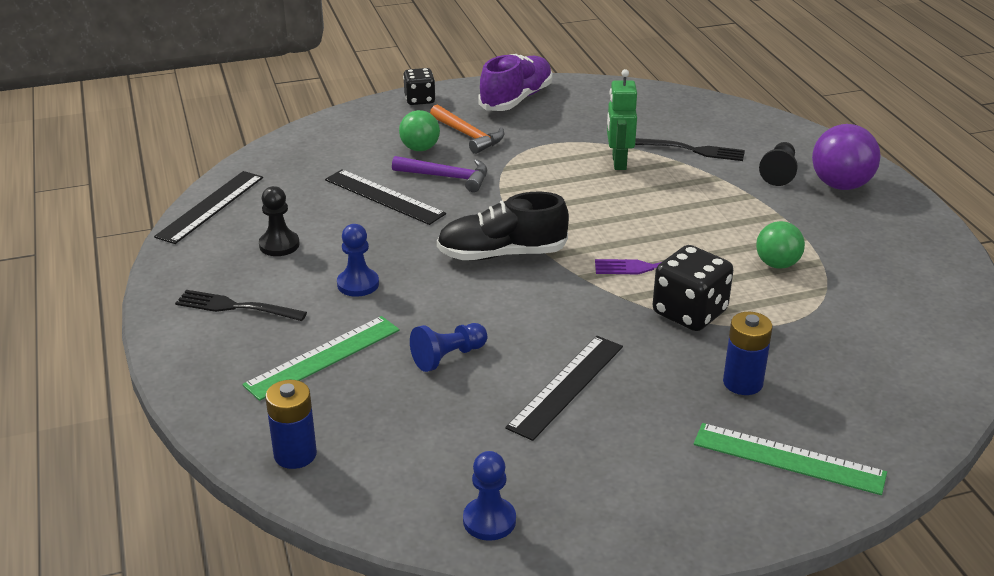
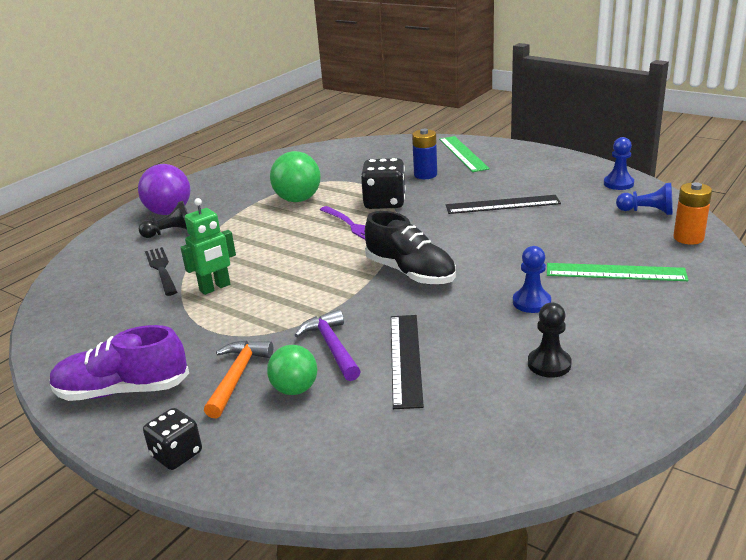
camera: 125 degrees left, 5 degrees down
(210, 206) = (565, 446): black ruler -> none
(237, 307) = (641, 331): black fork -> none
(295, 454) = (688, 238): blue battery -> orange battery
(448, 357) = (540, 240): blue pawn -> blue pawn (647, 211)
(777, 264) = (298, 200): green ball -> green ball, size x1.53

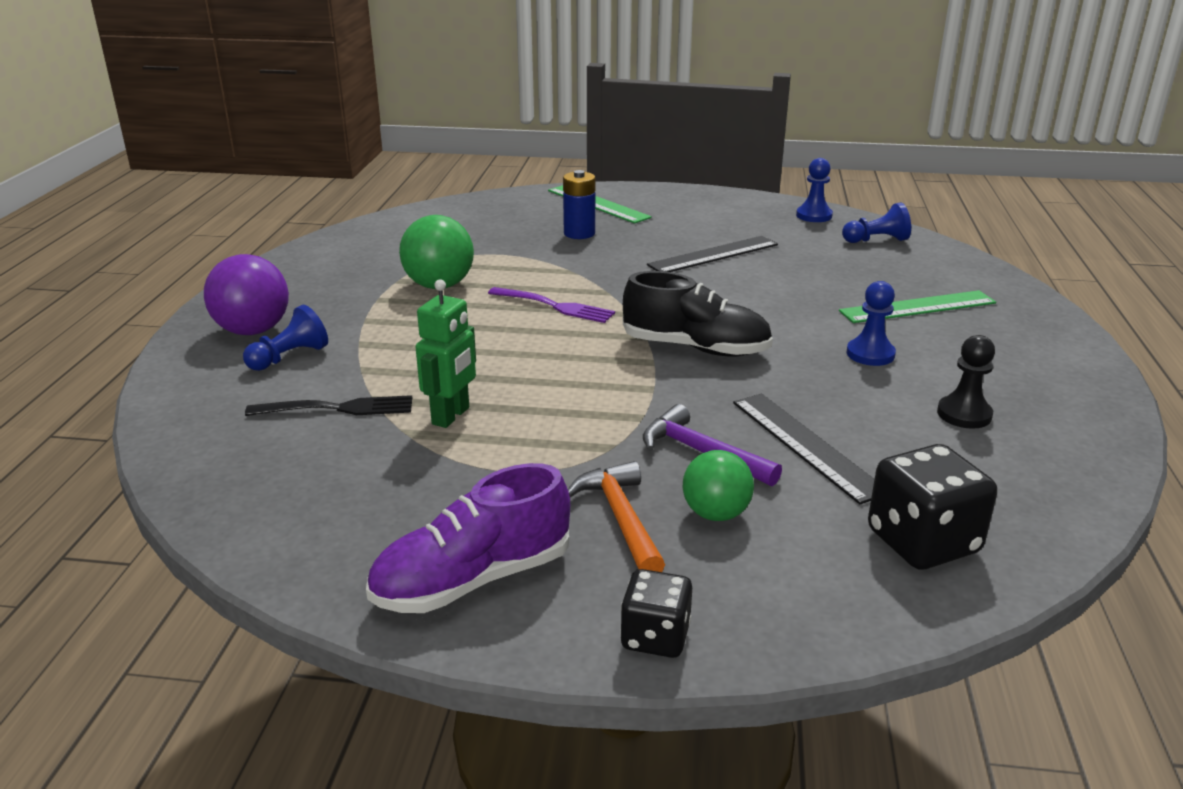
camera: 30 degrees left, 0 degrees up
(162, 270) = (336, 409): black fork -> black fork turned 135 degrees clockwise
(170, 232) = (289, 357): black pawn -> blue pawn
(384, 202) = (564, 272): black dice -> black dice (922, 542)
(688, 238) = (946, 261): orange battery -> none

